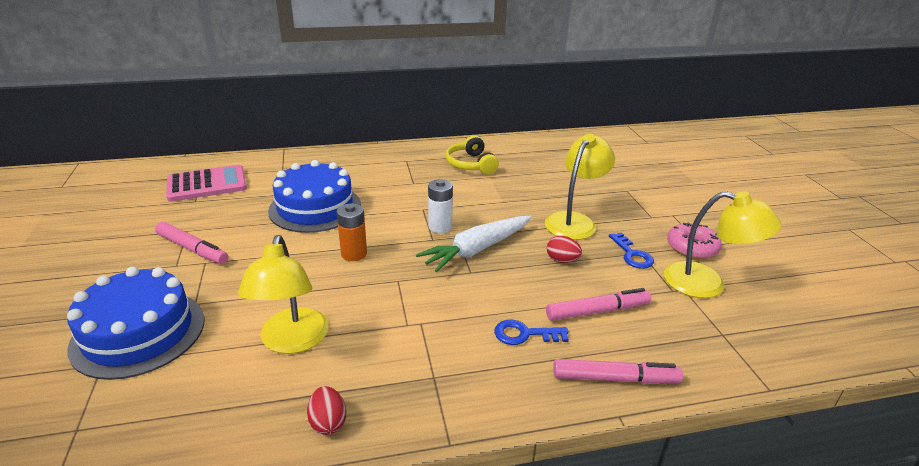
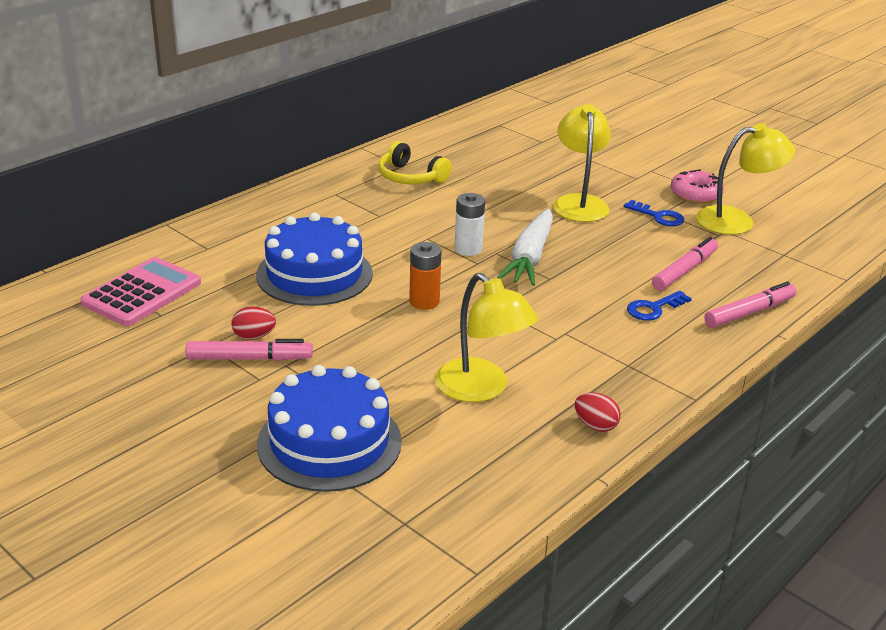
camera: 35 degrees left, 0 degrees up
(562, 260) = (610, 241): red egg -> red egg (254, 336)

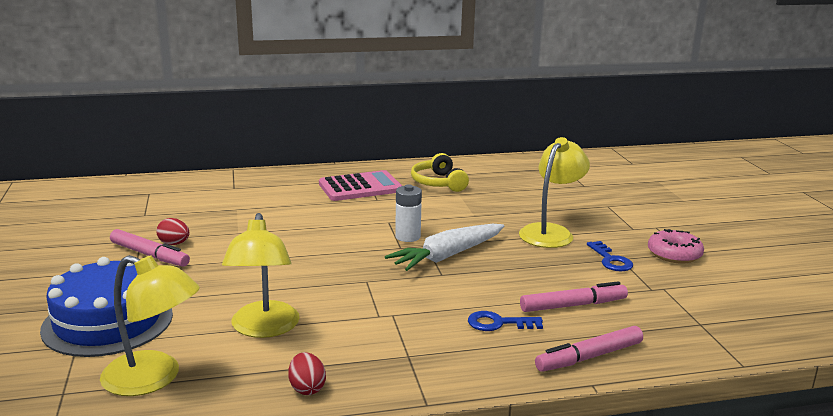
camera: 35 degrees right, 10 degrees down
(142, 293) = (155, 200): pink calculator -> pink calculator (360, 187)
(314, 274) = (273, 220): blue cake -> none
(424, 302) = (319, 259): orange battery -> none
(736, 220) = (688, 284): yellow lamp -> yellow lamp (154, 379)
(749, 312) = (589, 357): pink marker -> pink marker turned 150 degrees clockwise

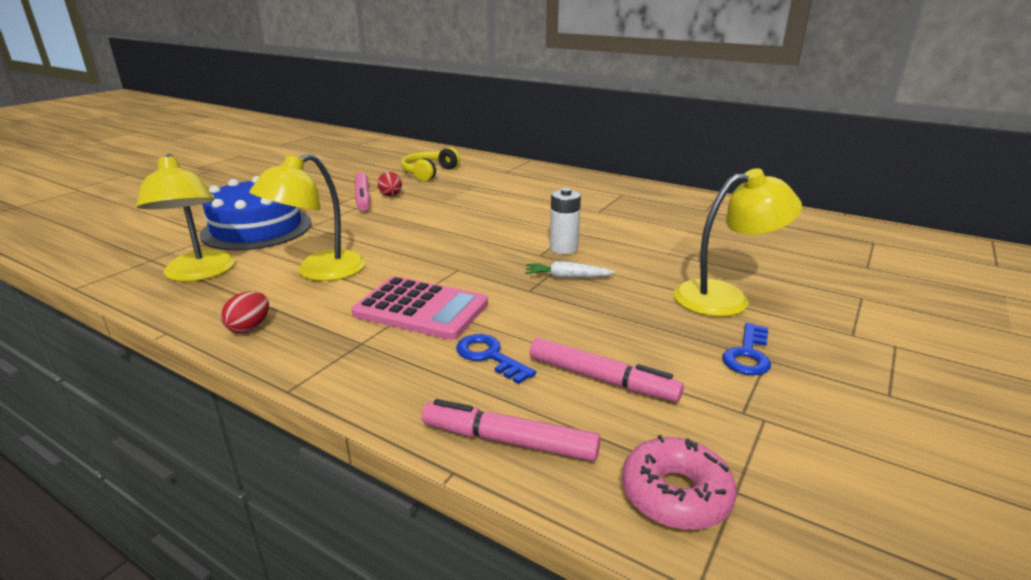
camera: 45 degrees right, 5 degrees up
(360, 187) = (603, 198): pink calculator -> pink calculator (421, 309)
(438, 183) = (686, 215): yellow headphones -> yellow headphones (429, 173)
(448, 256) = (567, 277): white carrot -> white carrot, size x0.52
(674, 254) = (862, 388): pink donut -> pink donut (675, 494)

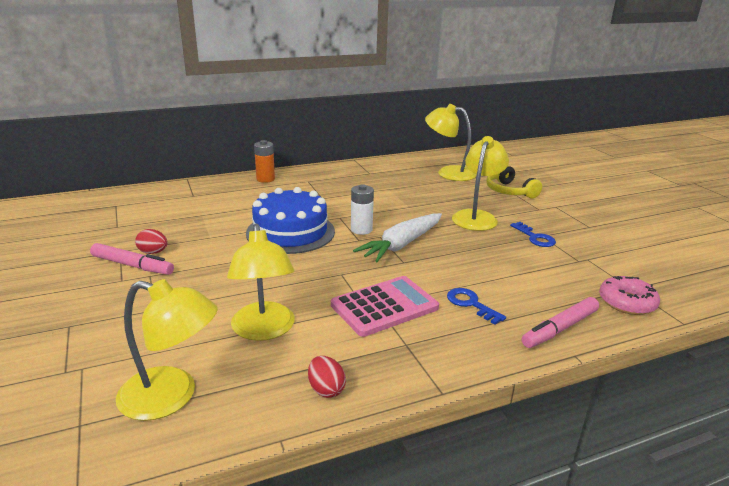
camera: 55 degrees left, 0 degrees up
(257, 228) = (108, 338): blue cake -> blue cake (290, 232)
(429, 173) = (132, 220): yellow headphones -> yellow headphones (509, 191)
(489, 356) = (471, 304): blue key -> blue key turned 60 degrees clockwise
(567, 277) = (402, 244): white carrot -> white carrot, size x1.92
(588, 180) = (265, 179): none -> orange battery
(601, 379) = (524, 281): pink marker -> none
(814, 244) = (448, 172): none -> yellow lamp

